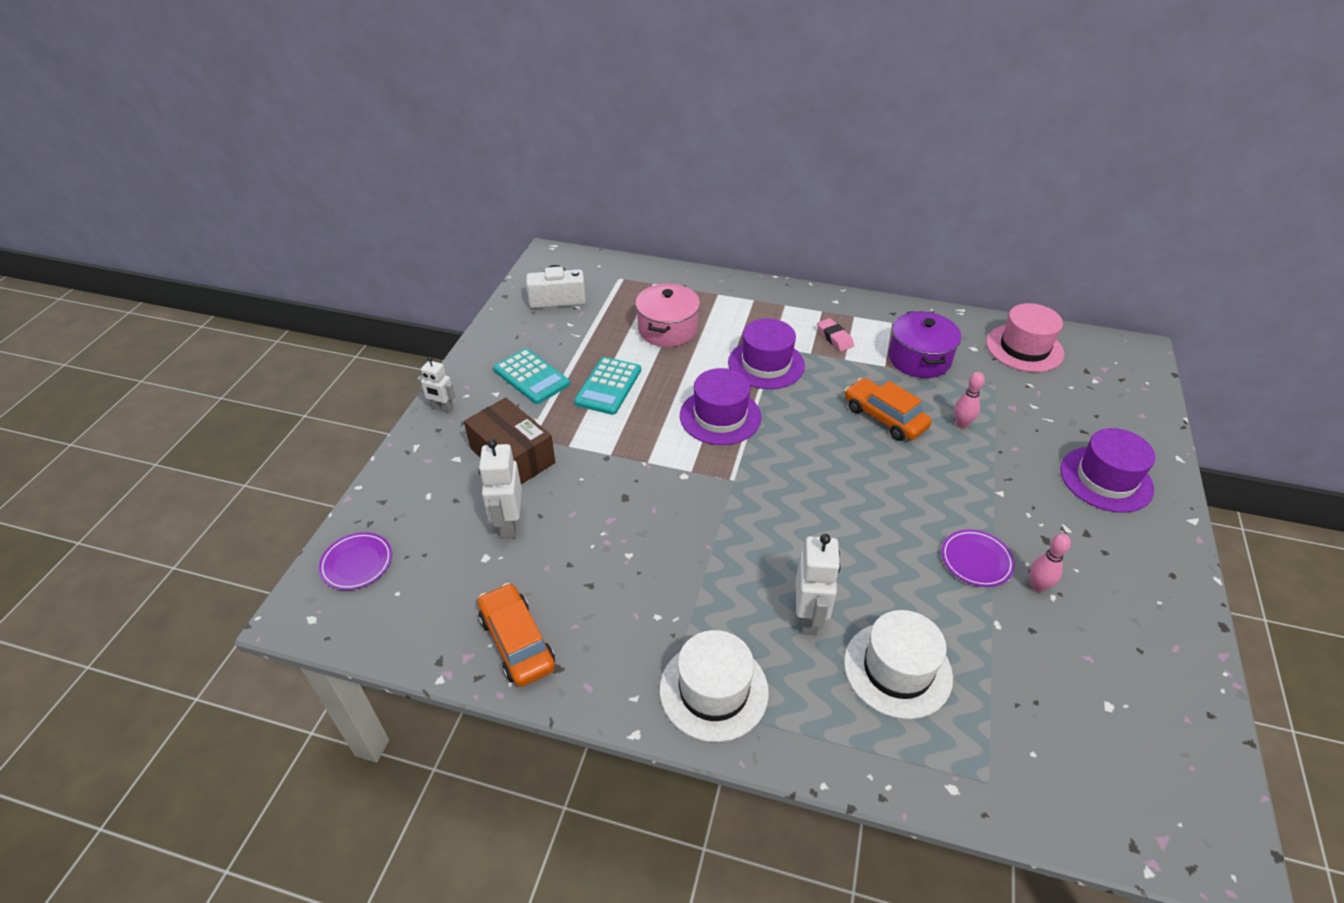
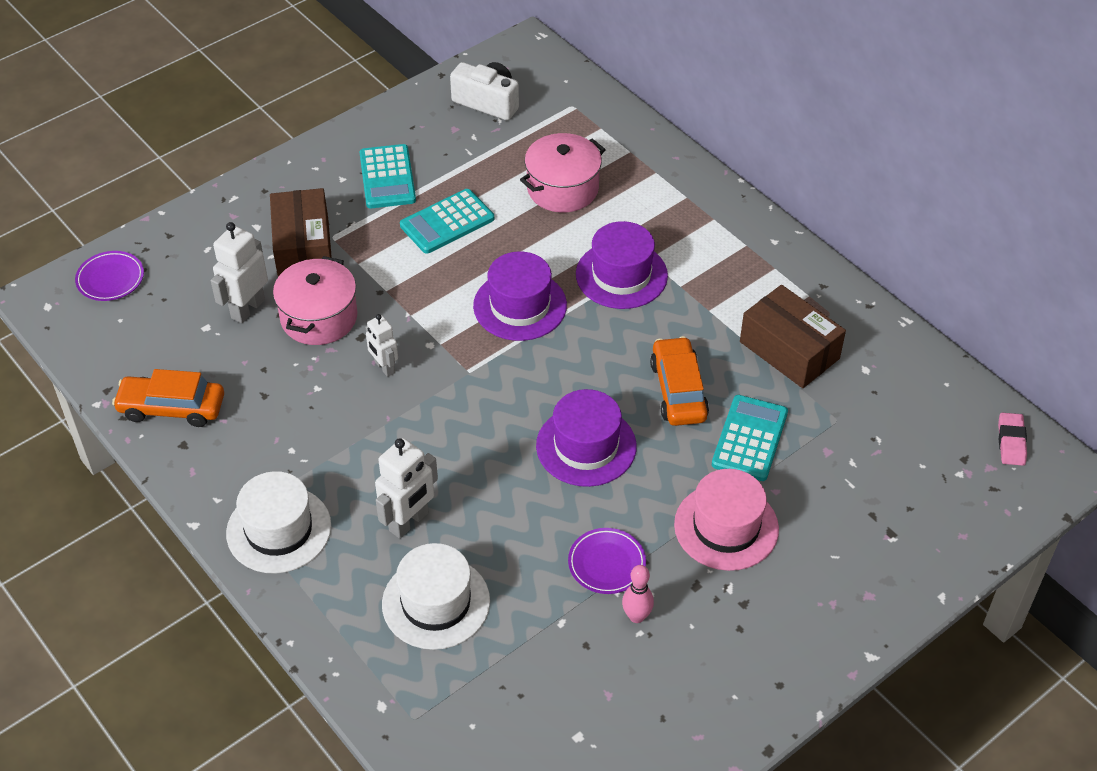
camera: 35 degrees right, 5 degrees up
(442, 408) = (285, 171): white robot -> white robot (384, 367)
(517, 642) = (172, 408): orange car -> orange car turned 90 degrees counterclockwise
(576, 500) = (319, 317): none -> pink pot
(834, 338) = (725, 282): pink eraser -> pink eraser (1011, 442)
(919, 359) = (789, 350): purple pot -> brown box
(961, 424) = (750, 438): pink bowling pin -> turquoise calculator
(1024, 348) = (924, 398): pink hat -> pink hat (726, 527)
(1106, 479) = (831, 570): purple hat -> purple hat (586, 446)

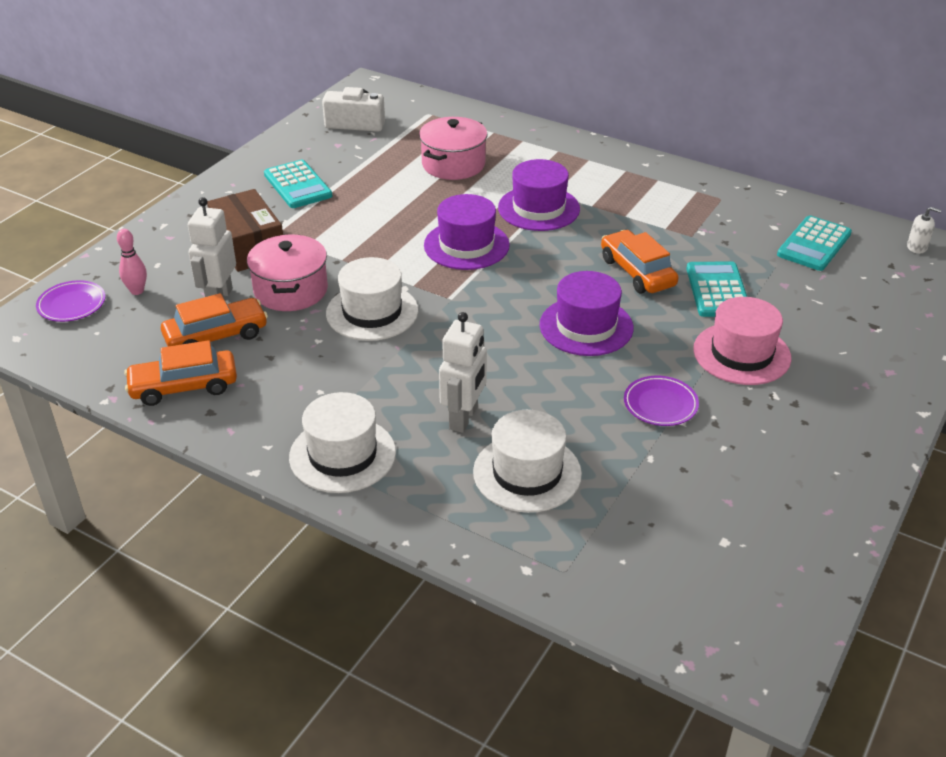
camera: 20 degrees left, 10 degrees down
(225, 355) = (216, 336): none -> orange car
(384, 367) = (372, 312): white robot -> white hat
(447, 222) = (368, 204): turquoise calculator -> turquoise calculator (814, 244)
(636, 616) = (712, 436): pink bowling pin -> pink bowling pin (137, 291)
(789, 350) = (706, 227): brown box -> none
(1011, 442) = (917, 247): pink eraser -> white soap dispenser

